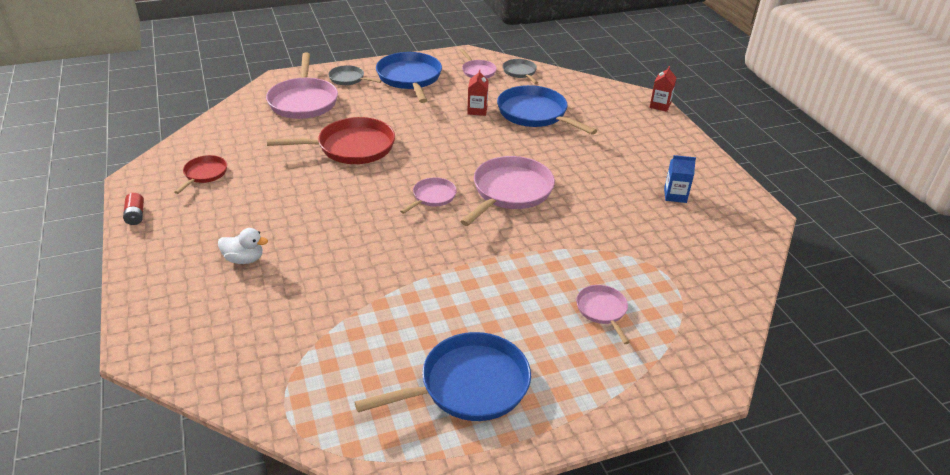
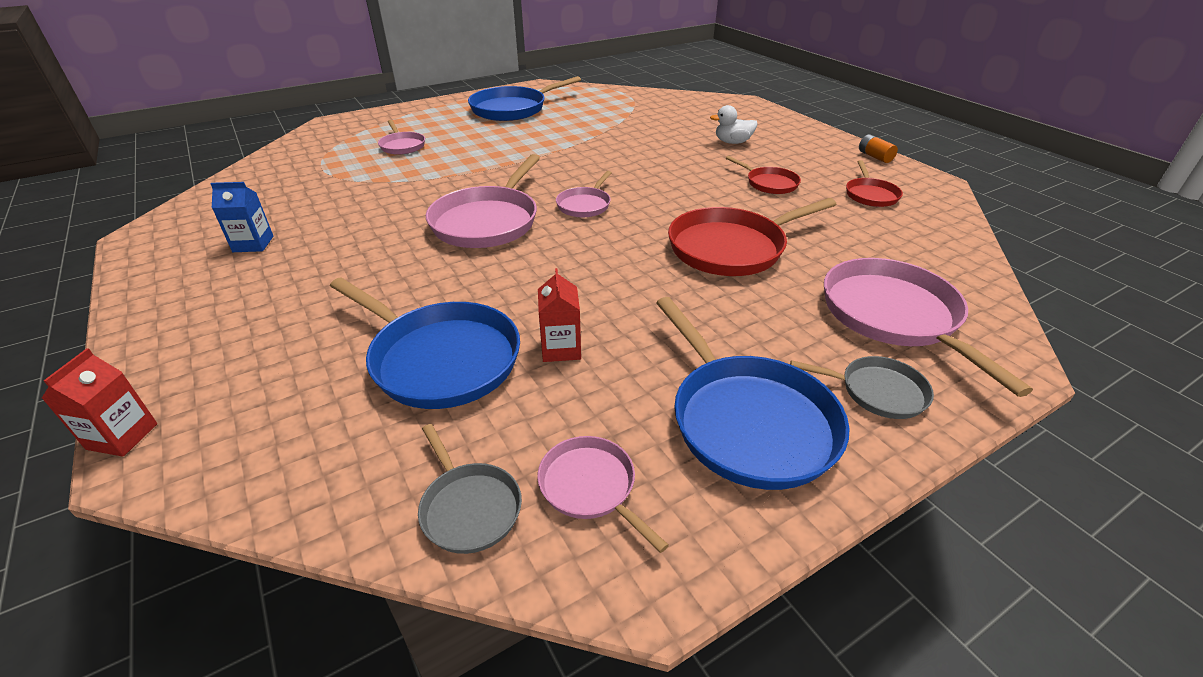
camera: 170 degrees right, 0 degrees up
(135, 215) = (874, 157): red battery -> orange battery
(269, 197) = (769, 183): none -> red pan

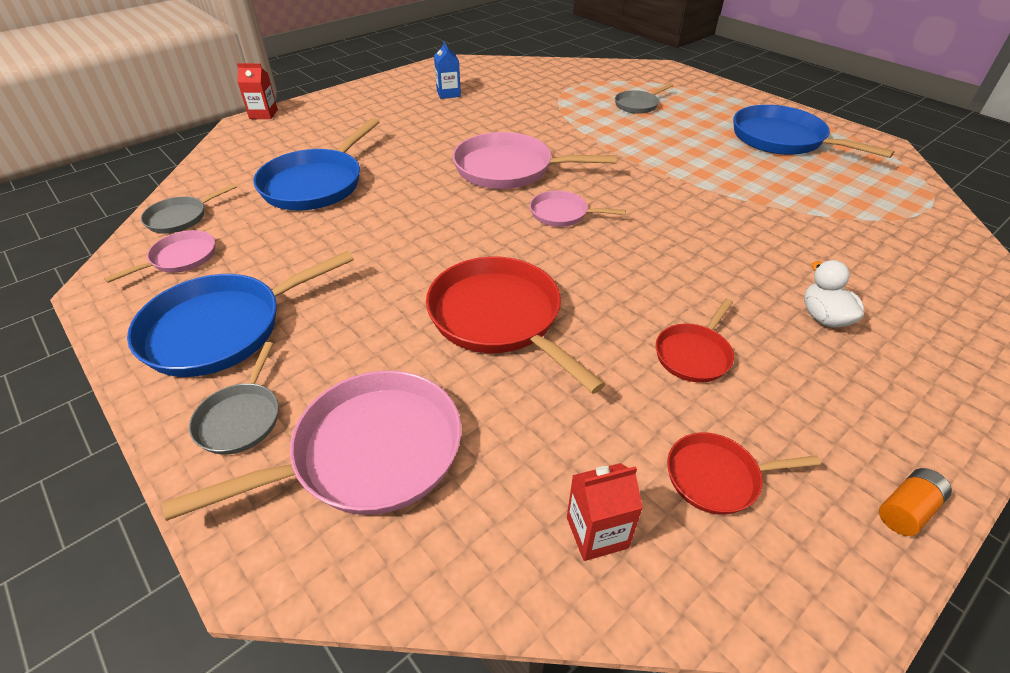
camera: 80 degrees right, 5 degrees up
(402, 146) = (638, 105): pink pan -> grey pan
(561, 348) = (323, 229): red carton -> red carton (597, 532)

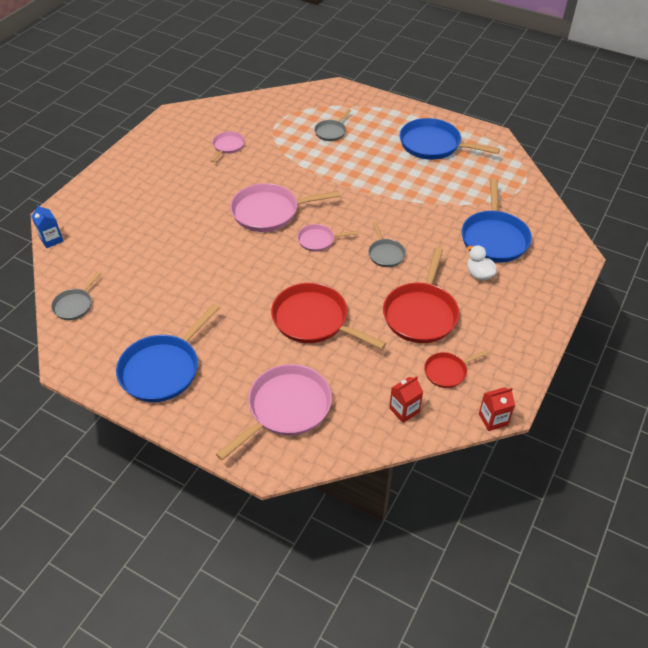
camera: 20 degrees left, 5 degrees up
(180, 258) = (100, 333): pink pan -> pink pan (228, 146)
(241, 418) = (211, 411): grey pan -> grey pan (385, 254)
(263, 114) = (61, 202): red carton -> red carton (493, 419)
(316, 184) = (147, 256): blue pan -> blue pan (494, 238)
(448, 93) = (190, 149): blue carton -> blue carton (51, 239)
(694, 354) = (421, 313): red pan -> red pan, size x1.88
(906, 510) = (527, 362): orange battery -> none

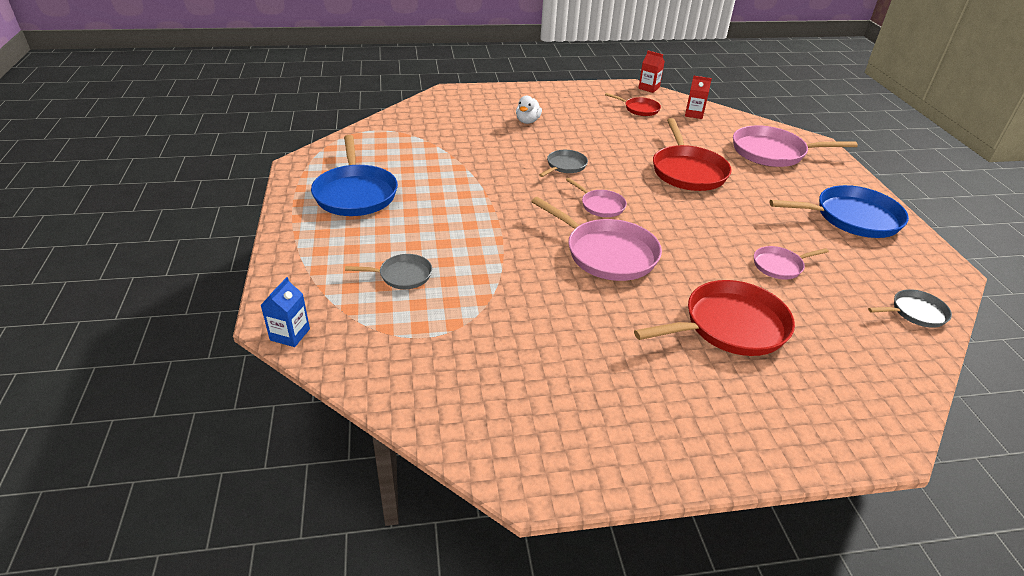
camera: 130 degrees left, 10 degrees down
(51, 239) = (910, 408): blue carton -> blue carton (290, 334)
(228, 146) = (538, 355): pink pan -> pink pan (780, 266)
(421, 313) = (605, 131): red pan -> red pan (730, 326)
(494, 238) = (473, 126): blue pan -> none

